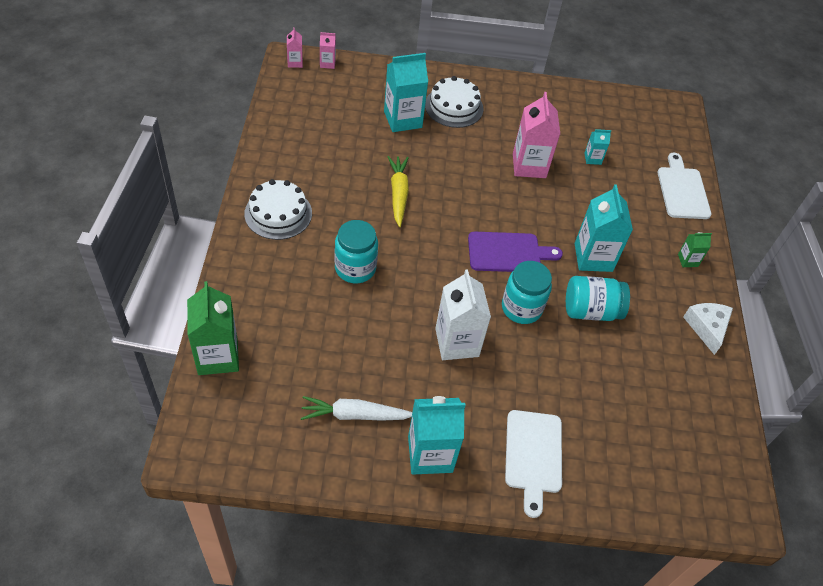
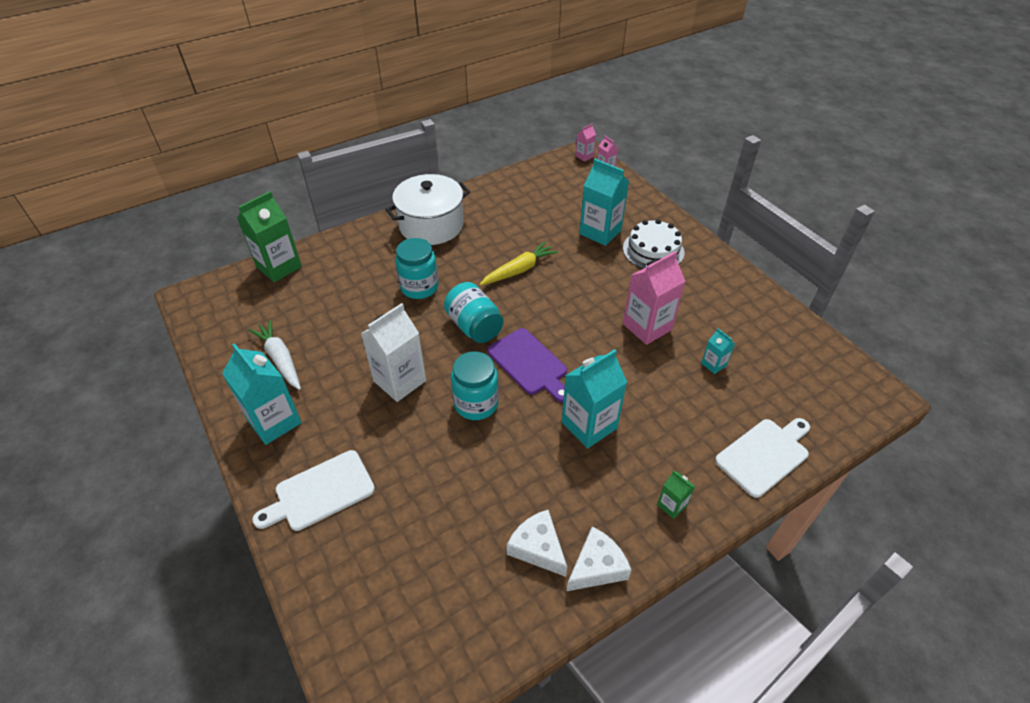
camera: 60 degrees right, 5 degrees down
(278, 213) = (431, 225): white cake -> white pot
(591, 310) = (522, 455): turquoise jar -> turquoise jar (474, 326)
(673, 349) = (538, 548): none -> white cheese

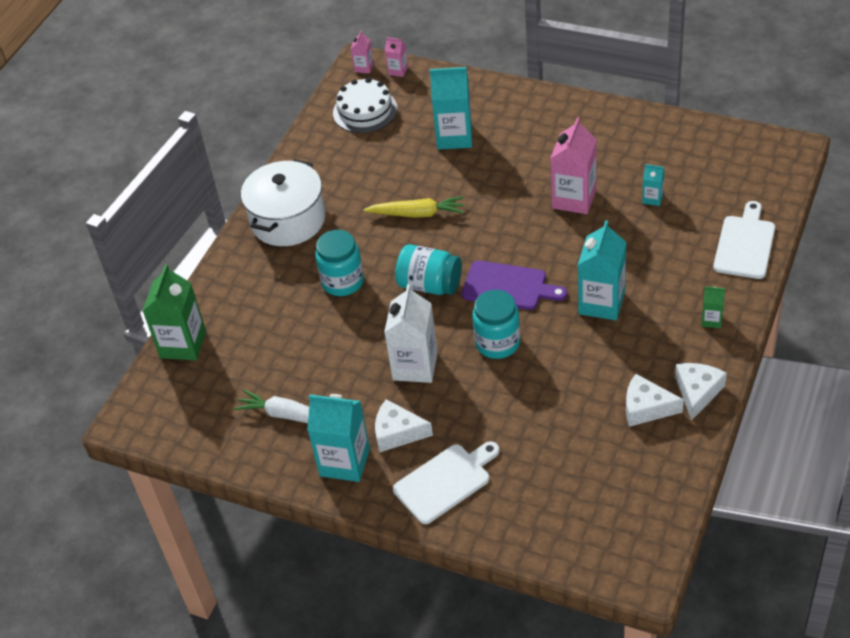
camera: 30 degrees left, 0 degrees up
(320, 492) = (445, 481): white cutting board -> white cutting board turned 150 degrees counterclockwise
(332, 425) = (397, 432): none -> white cheese
(519, 270) = (417, 214): yellow carrot -> yellow carrot turned 75 degrees clockwise
(653, 250) = (517, 128): white cake -> white cake (365, 111)

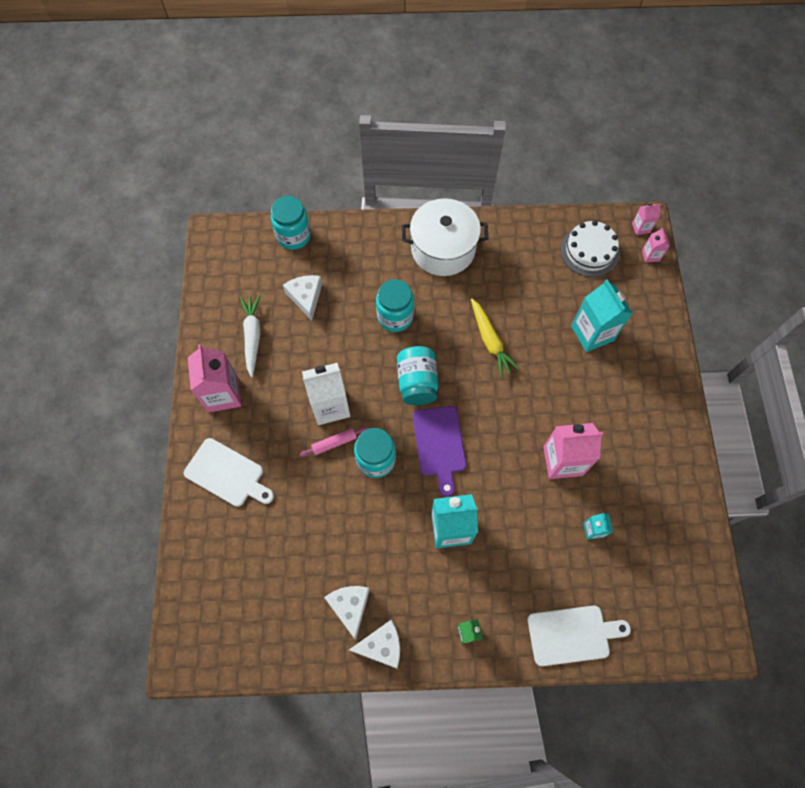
camera: 60 degrees right, 20 degrees up
(183, 344) = (293, 236): green carton -> turquoise jar
(344, 462) = (223, 394): turquoise carton -> pink carton
(397, 432) = (262, 420): white cheese -> white cheese (306, 297)
(460, 373) = (334, 443): none -> pink rolling pin

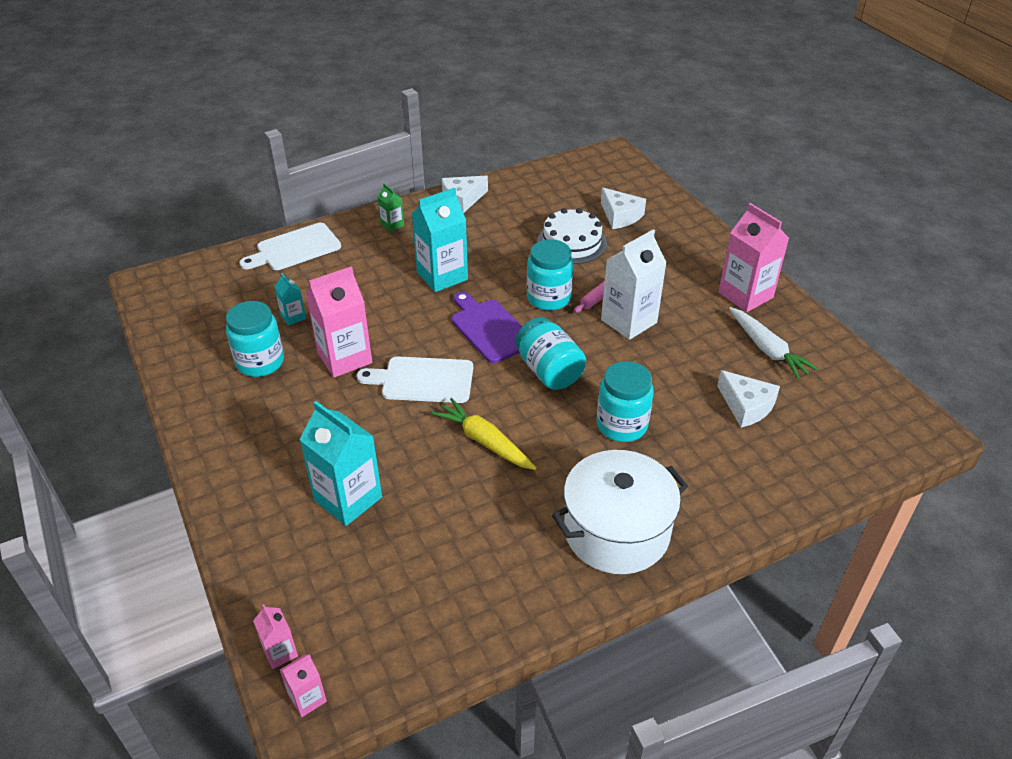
camera: 155 degrees right, 25 degrees down
(227, 474) = (681, 247): white cutting board -> white cutting board (423, 380)
(293, 236) = (830, 469): turquoise jar -> turquoise jar (260, 362)
(350, 606) = (504, 210): white cheese -> white cheese (620, 216)
(589, 251) = (388, 618): white cake -> white cake (571, 242)

